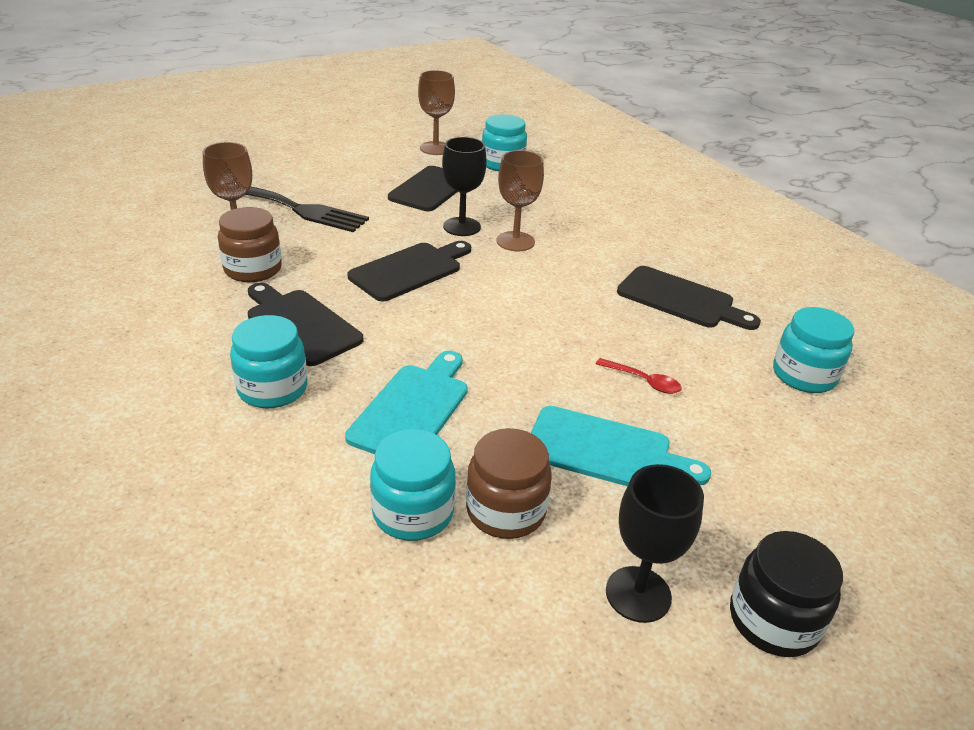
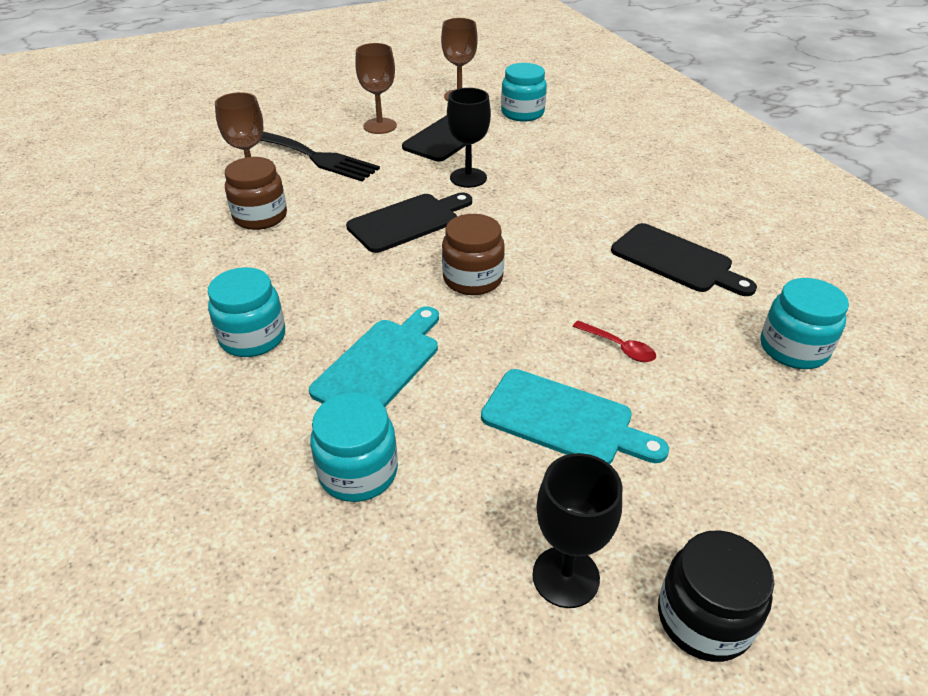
camera: 10 degrees right, 5 degrees up
(300, 324) = (292, 273): black cutting board -> none
(506, 511) = (449, 477): brown jar -> brown jar (472, 279)
(515, 241) = (518, 194): brown goblet -> brown goblet (380, 126)

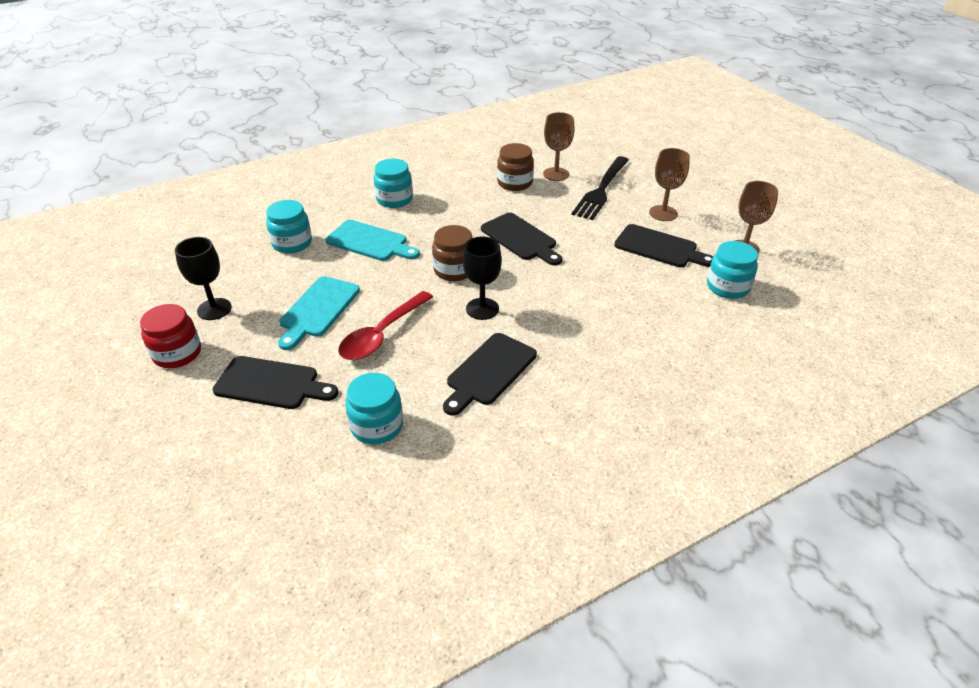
camera: 85 degrees right, 0 degrees up
(468, 178) = (591, 261): black goblet -> black goblet (482, 309)
(619, 347) = (382, 334): red spoon -> red spoon, size x2.01
(704, 618) = (177, 353): black jar -> red jar
(747, 462) = (271, 384): none -> black cutting board

